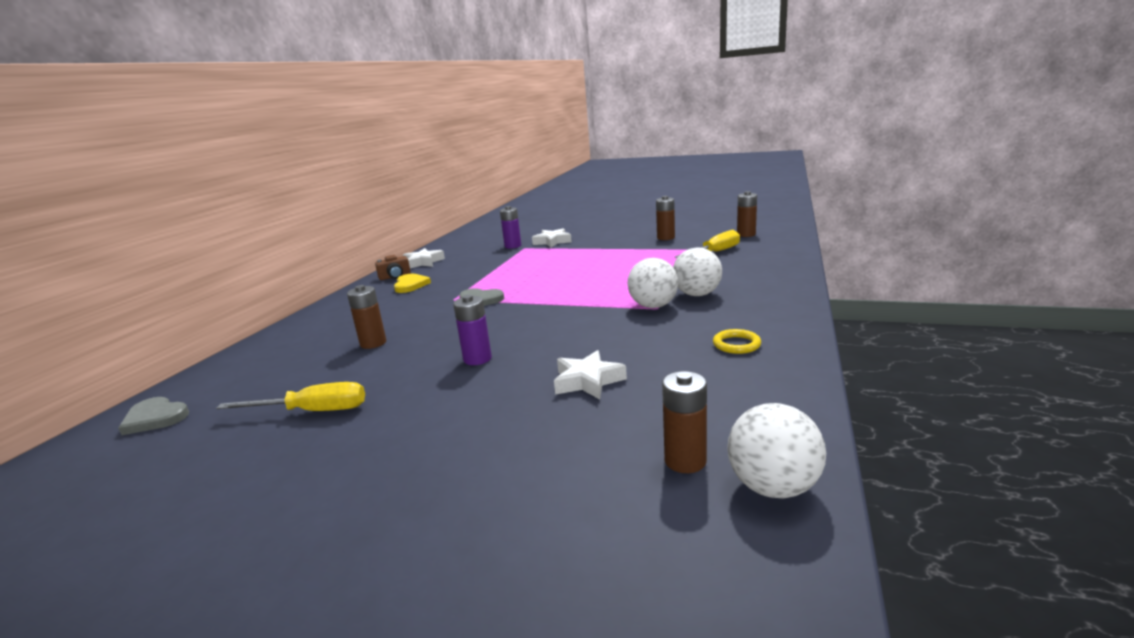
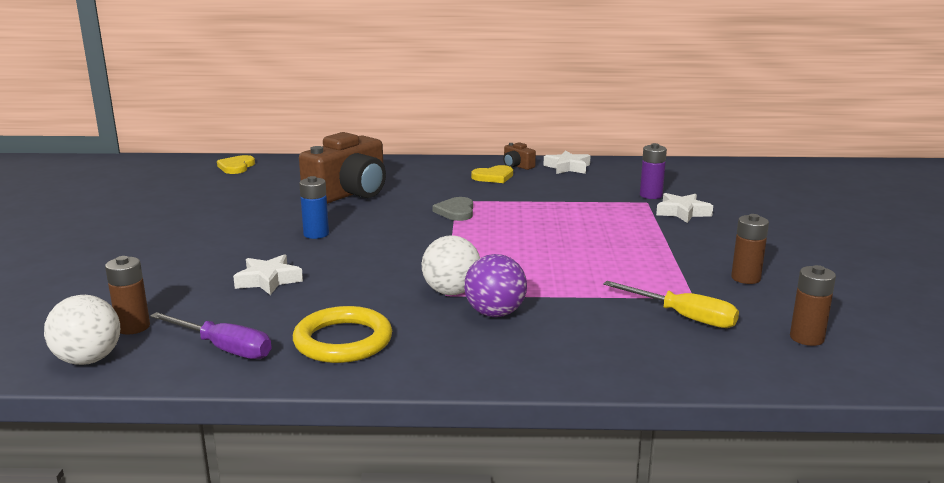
camera: 70 degrees right, 0 degrees up
(155, 418) = (236, 167): grey heart -> yellow heart
(313, 411) = (236, 202): yellow screwdriver -> none
(373, 343) = (349, 193): brown battery -> brown camera
(477, 359) = (316, 234): purple battery -> blue battery
(697, 294) = (495, 313): white ball -> purple ball
(736, 344) = (343, 341): yellow ring -> yellow ring, size x1.90
(748, 398) = (224, 348): none -> purple screwdriver

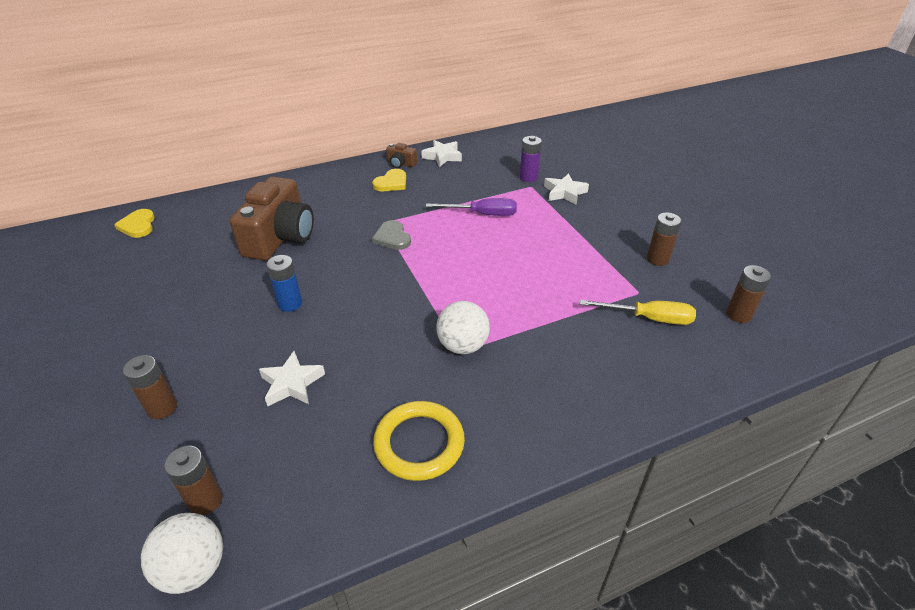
camera: 25 degrees left, 20 degrees up
(152, 270) = (162, 408): none -> brown battery
(224, 348) = (320, 496): purple screwdriver -> purple screwdriver (482, 214)
(495, 313) = (515, 361): purple ball -> none

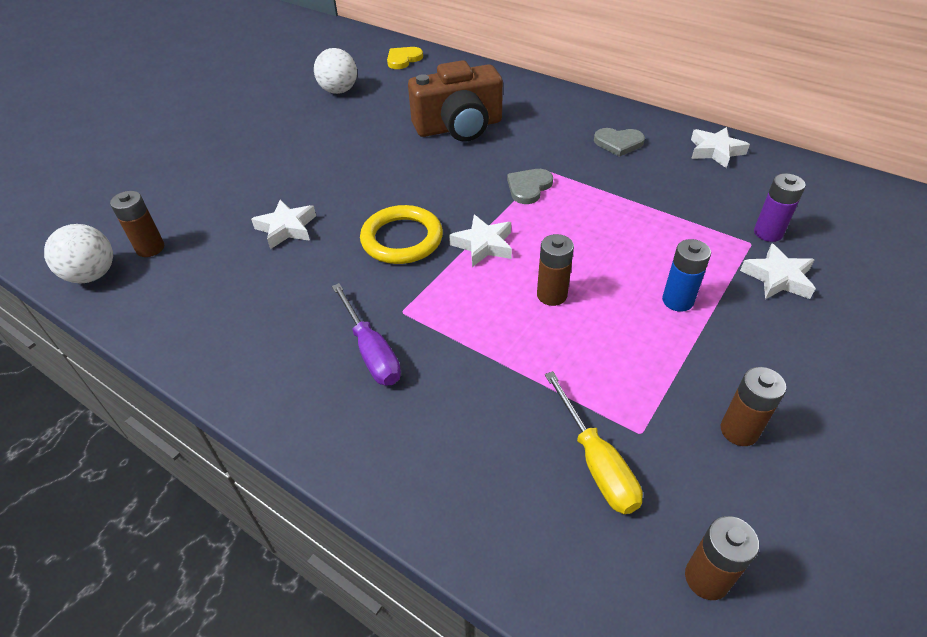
camera: 60 degrees right, 5 degrees up
(162, 408) = (223, 181): brown battery -> brown battery (552, 295)
(290, 303) = (378, 177): blue battery -> blue battery (677, 300)
(391, 183) = (618, 143): yellow heart -> grey heart
(401, 164) = (660, 132): brown camera -> none
(419, 443) = (264, 337): yellow ring -> yellow ring (402, 239)
(430, 283) = (483, 245): none -> white star
(462, 346) = (410, 310): white ball -> white ball (339, 91)
(482, 214) = (642, 229): purple screwdriver -> purple screwdriver (371, 351)

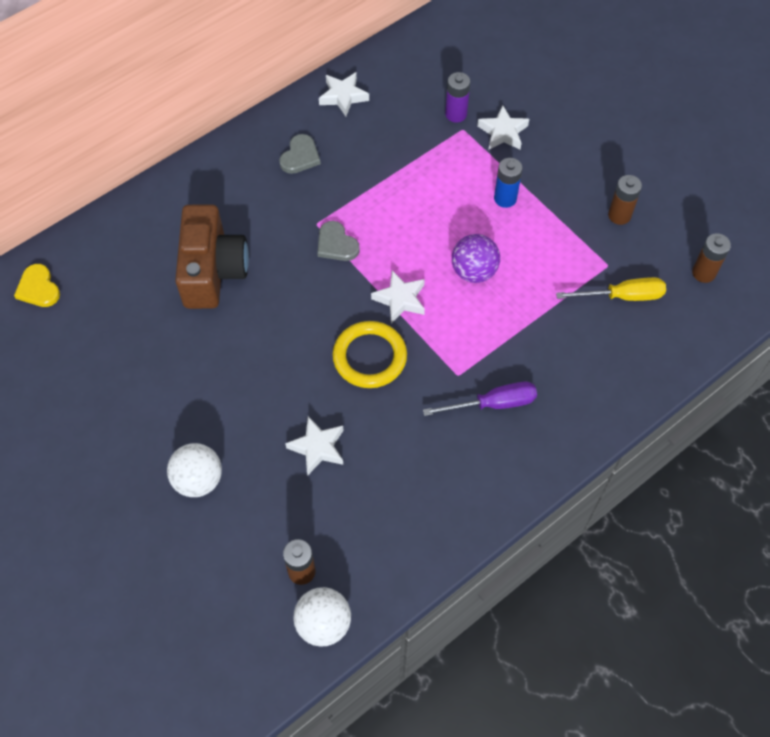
camera: 75 degrees left, 15 degrees up
(339, 91) = (78, 366): white ball -> white ball (198, 480)
(552, 295) = (474, 271): brown battery -> purple ball

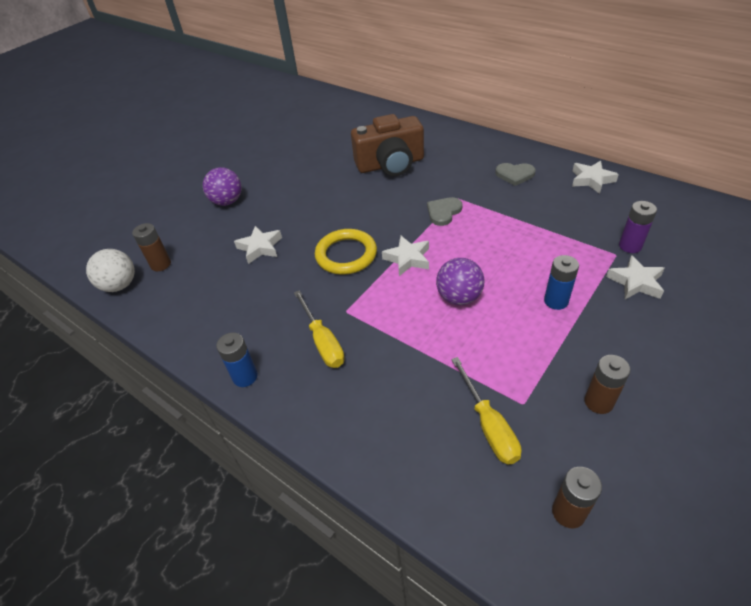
camera: 80 degrees right, 15 degrees down
(38, 288) = (348, 110): yellow heart -> none
(198, 480) = (227, 201): white ball -> purple ball
(493, 404) = (323, 341): purple screwdriver -> yellow screwdriver
(517, 483) = (245, 377): none -> blue battery

